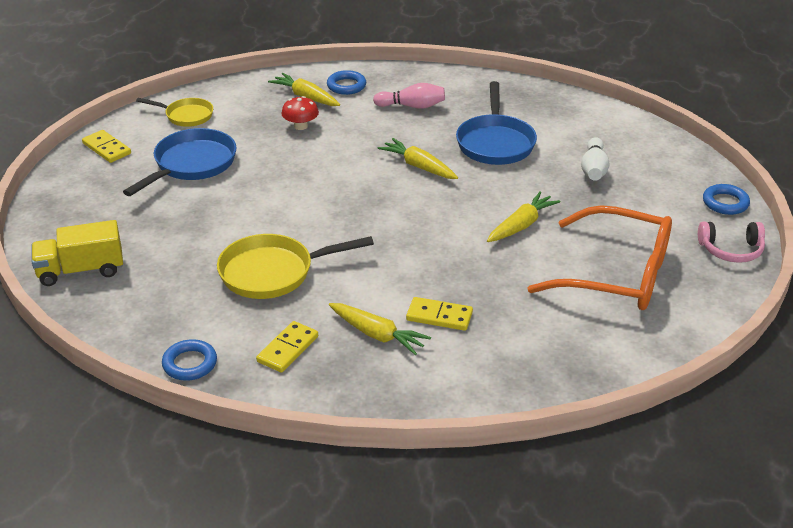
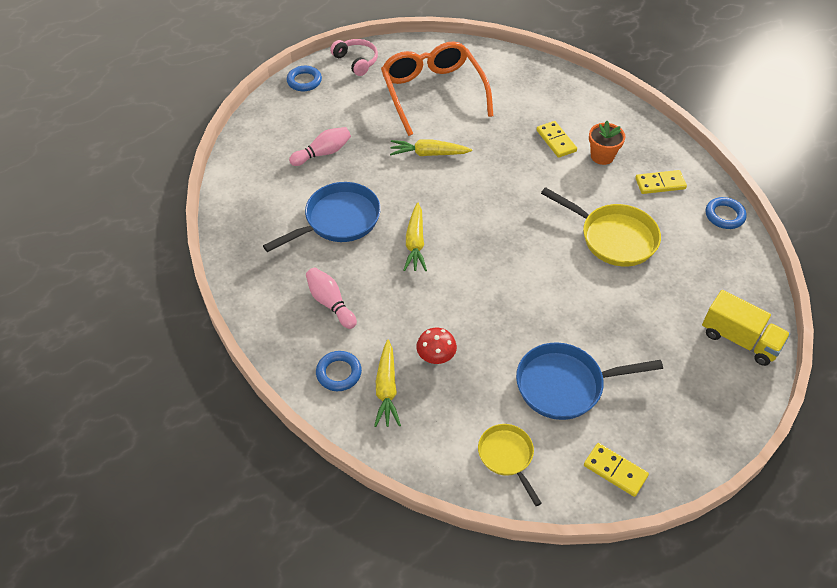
camera: 130 degrees left, 15 degrees up
(106, 148) = (615, 470): yellow domino -> yellow domino turned 60 degrees counterclockwise
(377, 334) = (602, 156): yellow carrot -> orange flower pot
(593, 169) = (323, 153): white bowling pin -> pink bowling pin

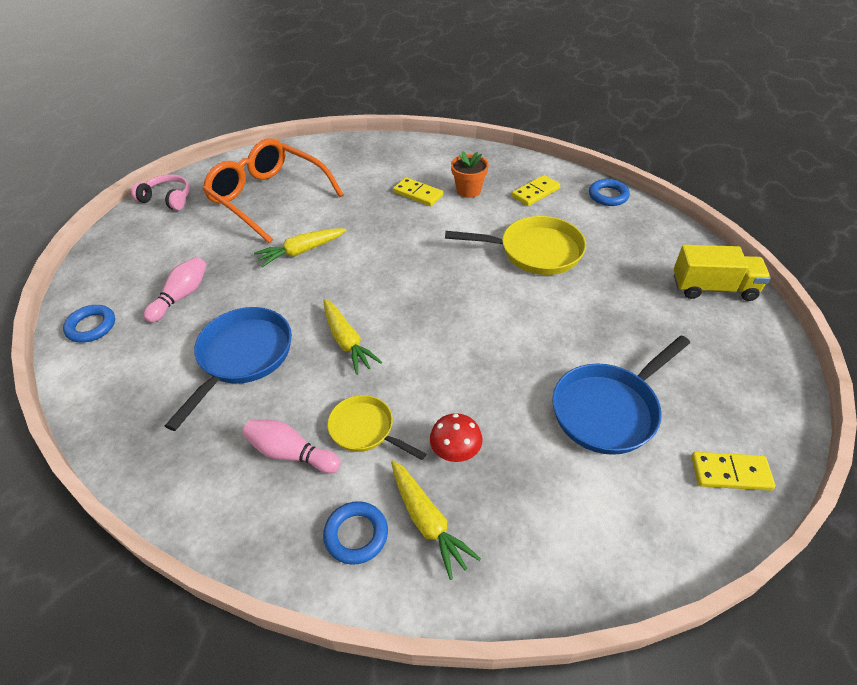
camera: 30 degrees left, 5 degrees down
(304, 81) = (117, 236): blue ring -> blue ring (91, 326)
(507, 456) = (618, 523): yellow pan -> yellow pan (365, 430)

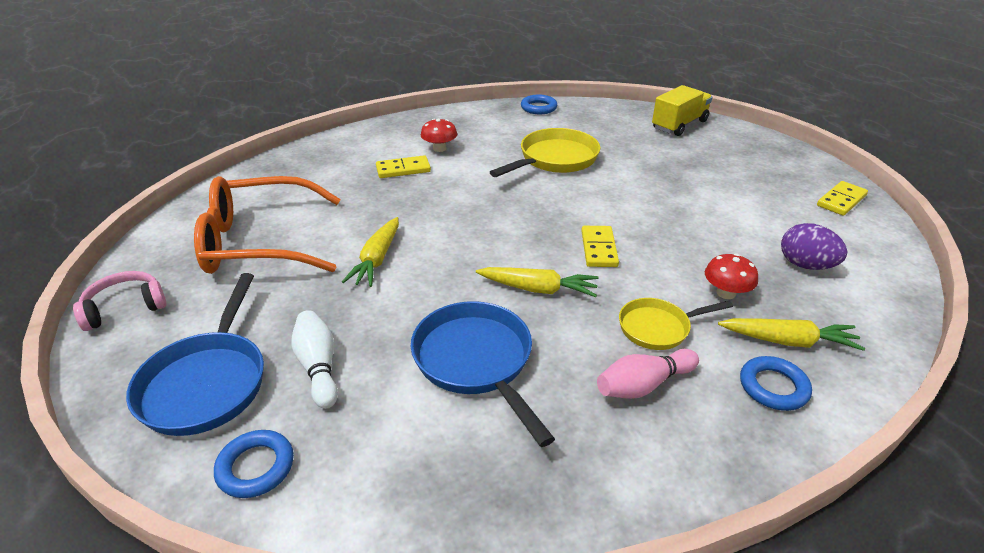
camera: 50 degrees left, 10 degrees down
(181, 296) = (318, 367): pink bowling pin -> white bowling pin
(468, 190) = (439, 148): orange flower pot -> red mushroom
(535, 192) = (490, 127): yellow domino -> yellow domino (598, 249)
(563, 489) = (805, 265): none -> purple egg
(608, 410) = (748, 212): blue pan -> blue pan (207, 383)

